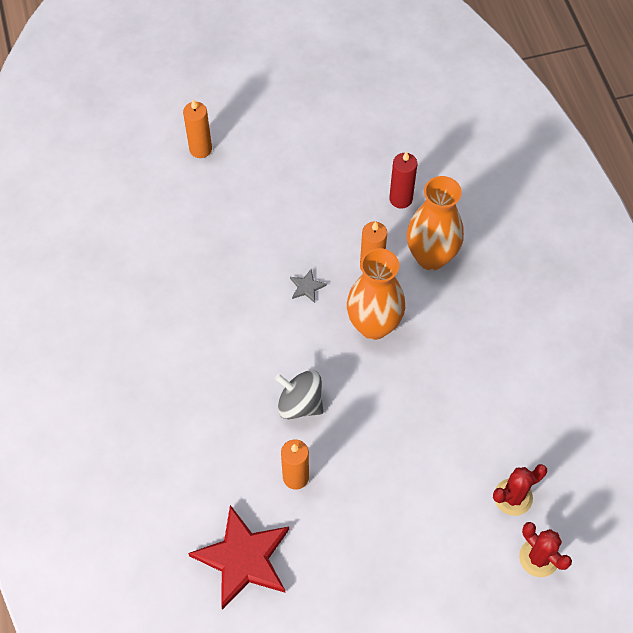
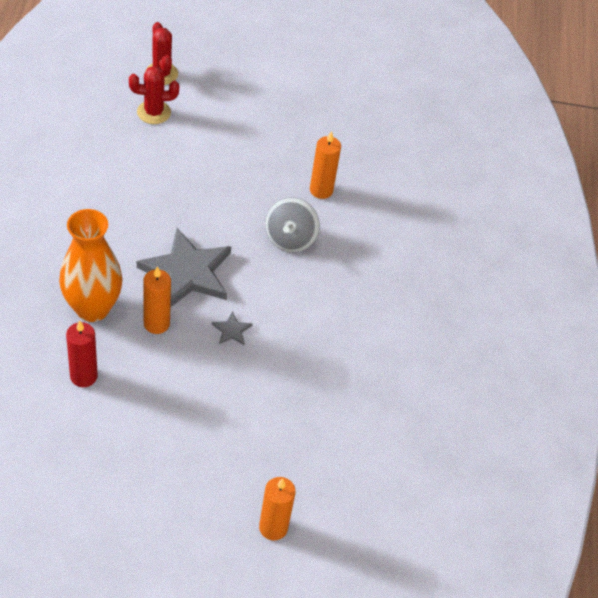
camera: 165 degrees left, 10 degrees down
(243, 558) = (388, 157): red star -> none
(300, 403) = (290, 239): grey spinning top -> grey spinning top turned 60 degrees clockwise
(374, 325) = (187, 272): orange vase -> grey star

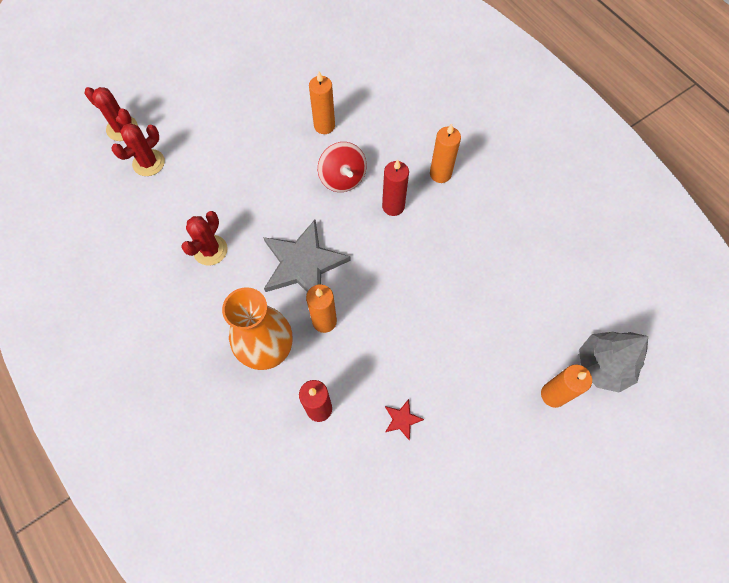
camera: 35 degrees left, 15 degrees up
(129, 207) = (210, 250): none -> red cactus
(135, 437) = (402, 419): none -> red star
(232, 330) = (378, 279): grey star -> none
(290, 239) = (342, 178): grey spinning top -> red spinning top
(307, 291) = (393, 206): none -> red candle
(341, 546) = (603, 366): none -> grey tree
(376, 299) = (440, 174): none -> orange candle

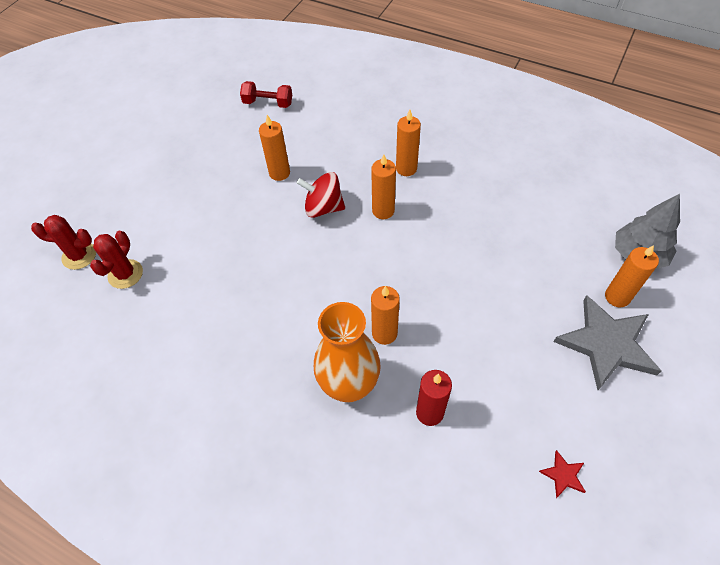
camera: 25 degrees left, 10 degrees down
(210, 250) = (235, 323): red cactus -> none
(303, 263) = (333, 294): grey star -> grey star (606, 344)
(342, 178) = (323, 208): red spinning top -> red spinning top turned 150 degrees clockwise
(354, 49) = (268, 103): none -> red dumbbell
(393, 206) = (383, 211): red candle -> orange candle
(402, 419) = (509, 382): red star -> red star (563, 475)

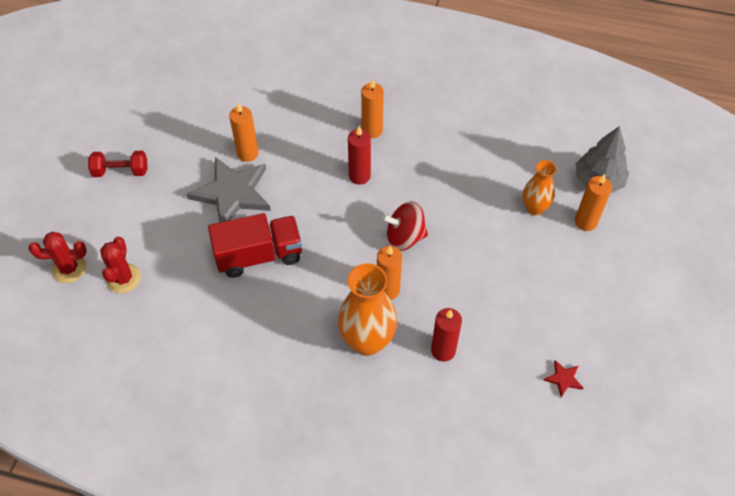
camera: 15 degrees left, 0 degrees up
(262, 274) = (259, 255): none -> red truck
(268, 103) = (214, 81): red dumbbell -> red dumbbell (121, 171)
(323, 208) = (301, 182): red spinning top -> red spinning top (404, 237)
(383, 211) = (359, 176): orange candle -> red candle
(561, 272) = (534, 208): none -> orange vase
(606, 344) = (582, 265): grey star -> grey star (232, 193)

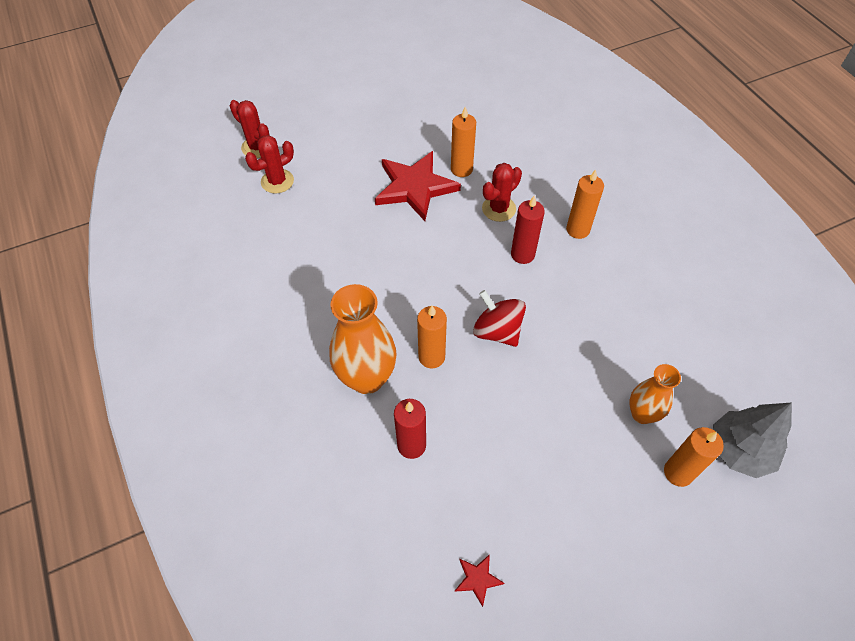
camera: 50 degrees right, 0 degrees up
(121, 171) = (365, 113): red dumbbell -> none
(232, 193) = (415, 187): grey star -> red star
(259, 255) = (376, 245): red truck -> none
(307, 159) = (499, 209): none -> red cactus

